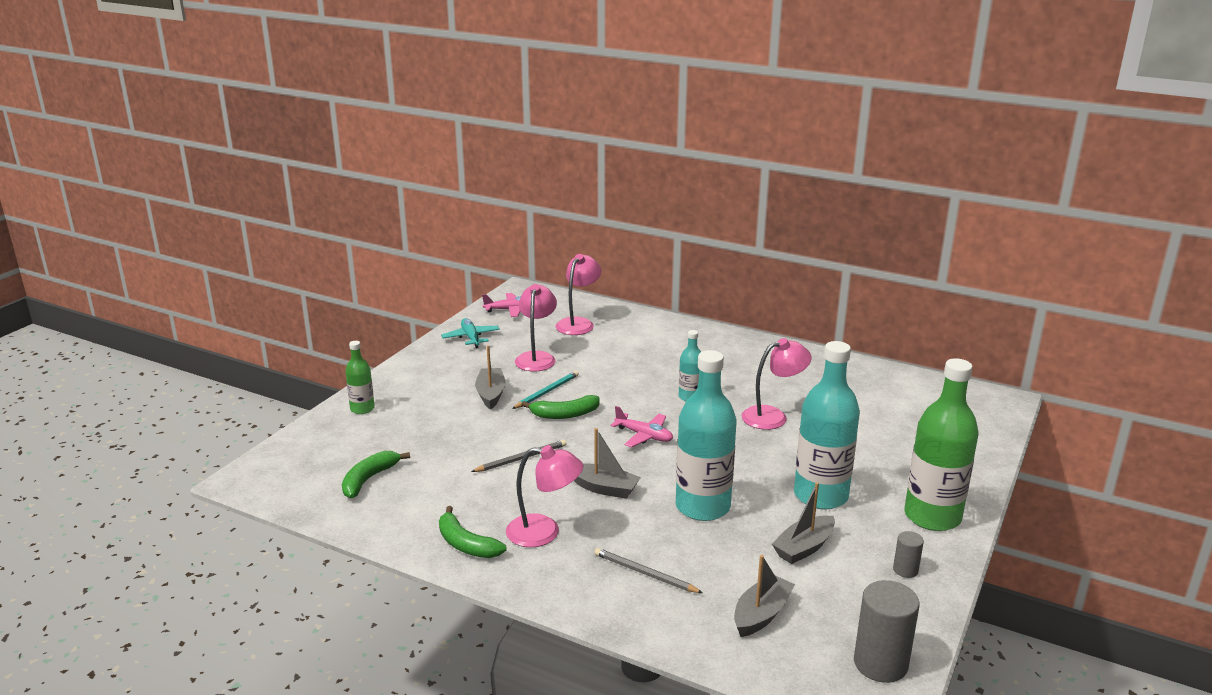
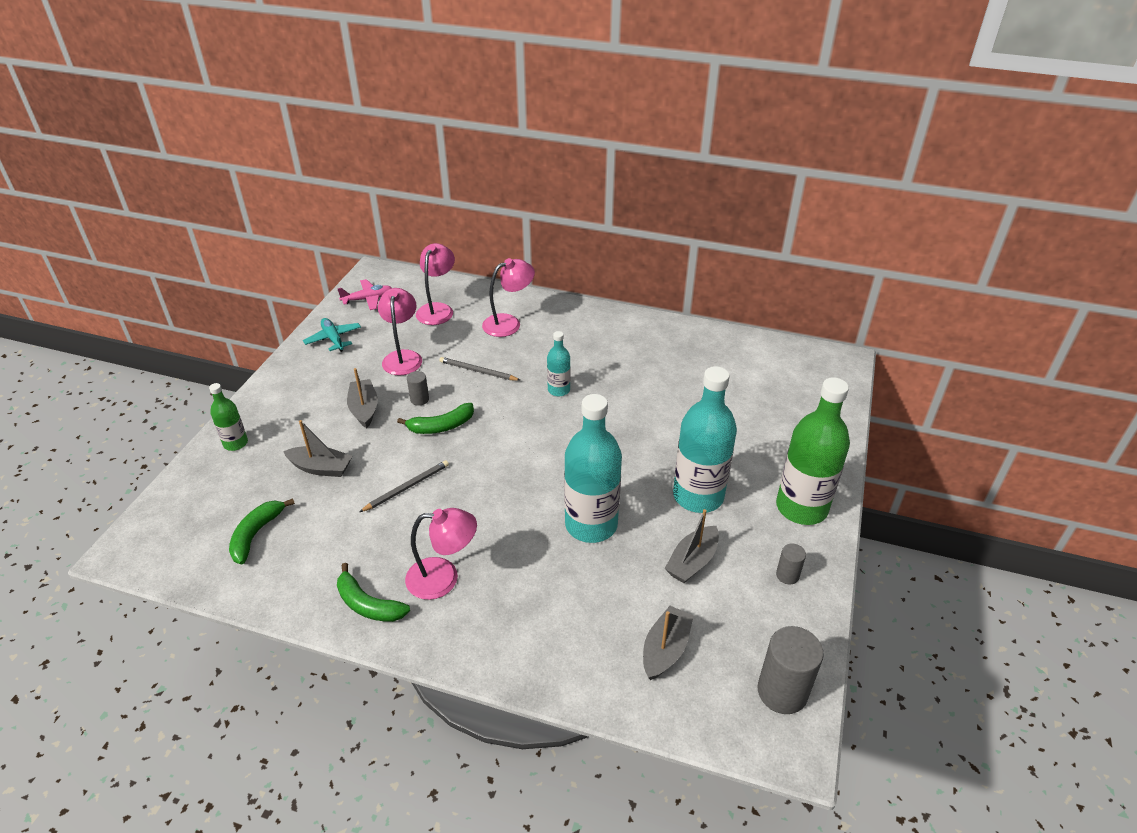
camera: 10 degrees left, 15 degrees up
(547, 392) = (419, 399): turquoise pencil -> grey cylinder
(604, 488) = (493, 514): grey boat -> grey boat (321, 468)
(644, 436) = (522, 443): pink plane -> none
(645, 573) = (548, 615): grey pencil -> grey pencil (478, 371)
(773, 416) = (640, 404): pink lamp -> pink lamp (509, 323)

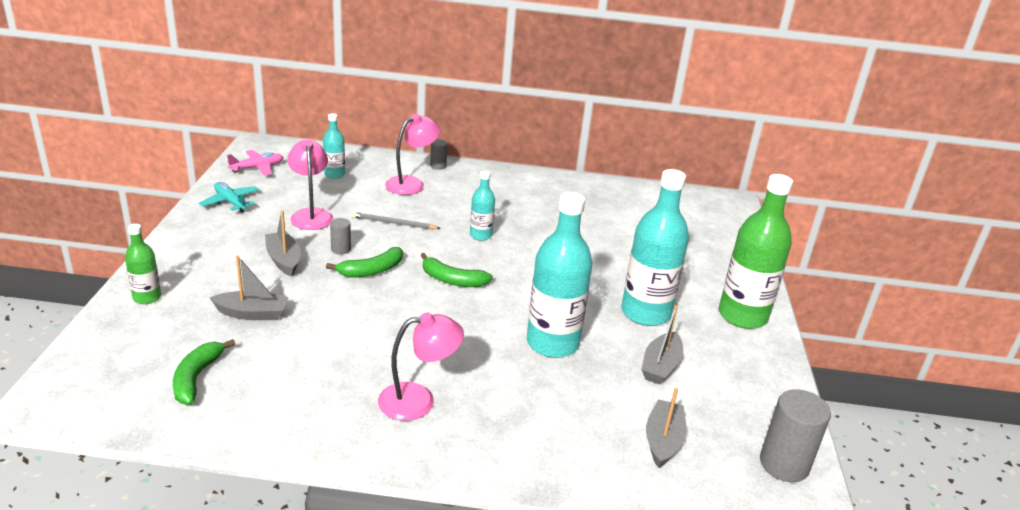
camera: 15 degrees left, 10 degrees down
(368, 604) = (344, 431): green banana -> green banana (452, 280)
(407, 487) = (352, 324): grey pencil -> none
(437, 309) = (334, 174): pink lamp -> turquoise bottle
(787, 575) = (751, 370): grey cylinder -> grey cylinder (438, 166)

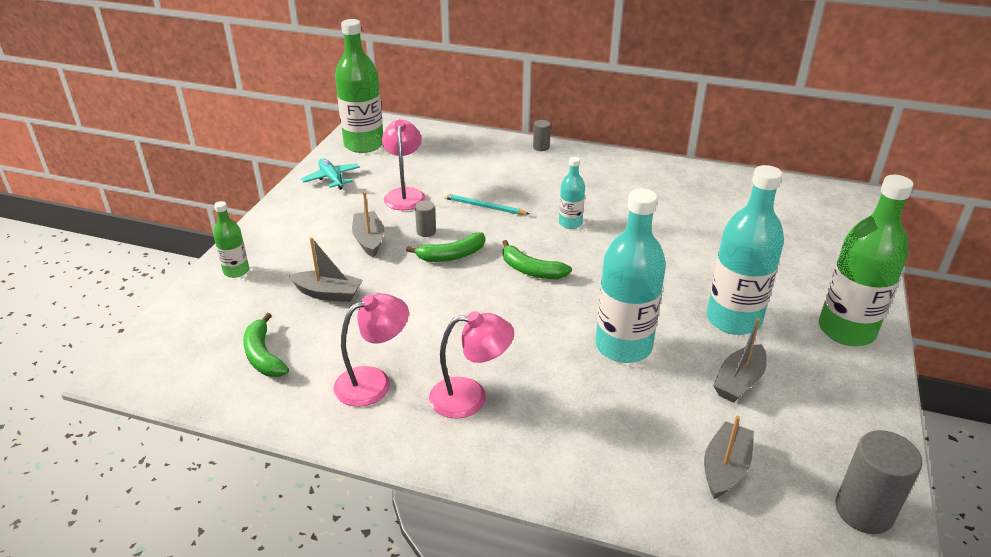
camera: 15 degrees right, 5 degrees up
(196, 378) = (263, 355): green banana -> green banana turned 45 degrees counterclockwise
(257, 168) = (364, 144): pink plane -> green bottle
(334, 174) = (436, 153): turquoise bottle -> none
(393, 223) = (484, 206): grey pencil -> turquoise pencil
(411, 183) = (510, 165): pink lamp -> pink lamp (374, 382)

